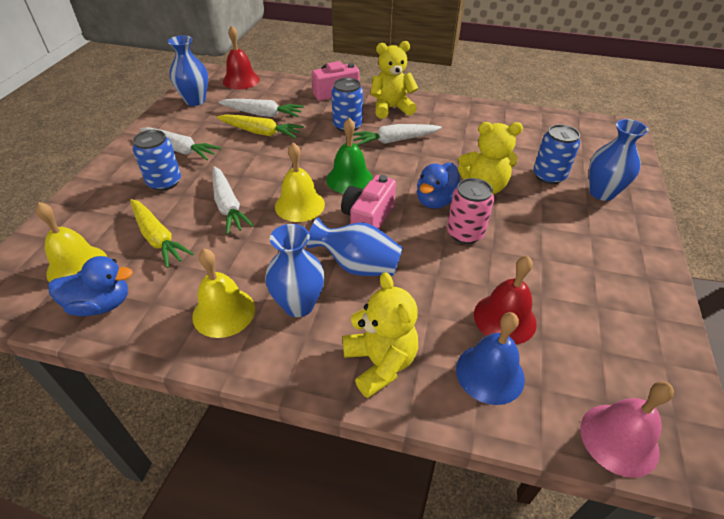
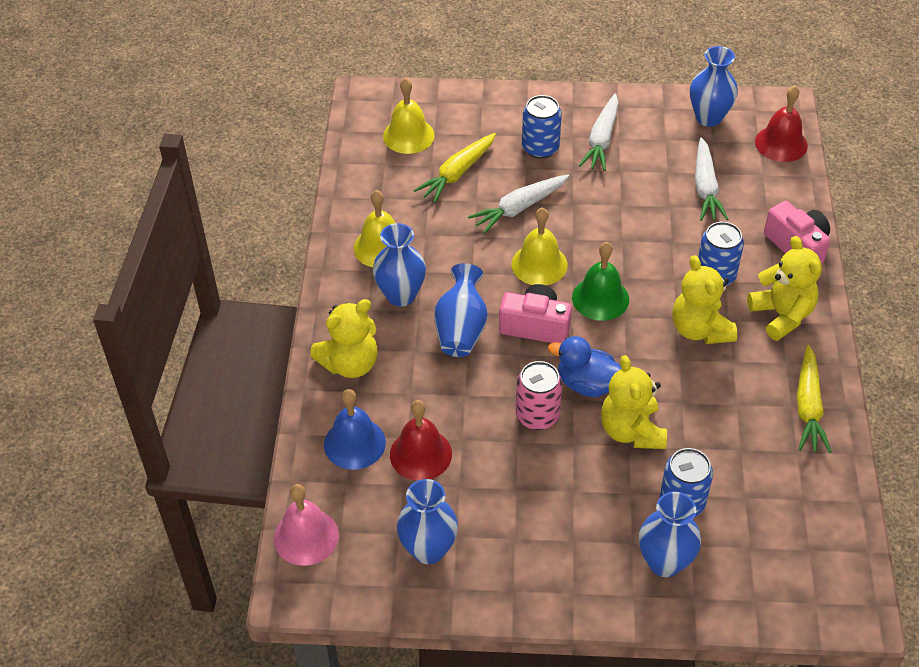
camera: 80 degrees right, 5 degrees up
(101, 304) = (371, 168): blue duck -> none
(260, 132) = (664, 197): yellow carrot -> yellow carrot (808, 406)
(394, 140) = (700, 329): white carrot -> yellow teddy bear
(616, 329) = (428, 549): none -> blue vase

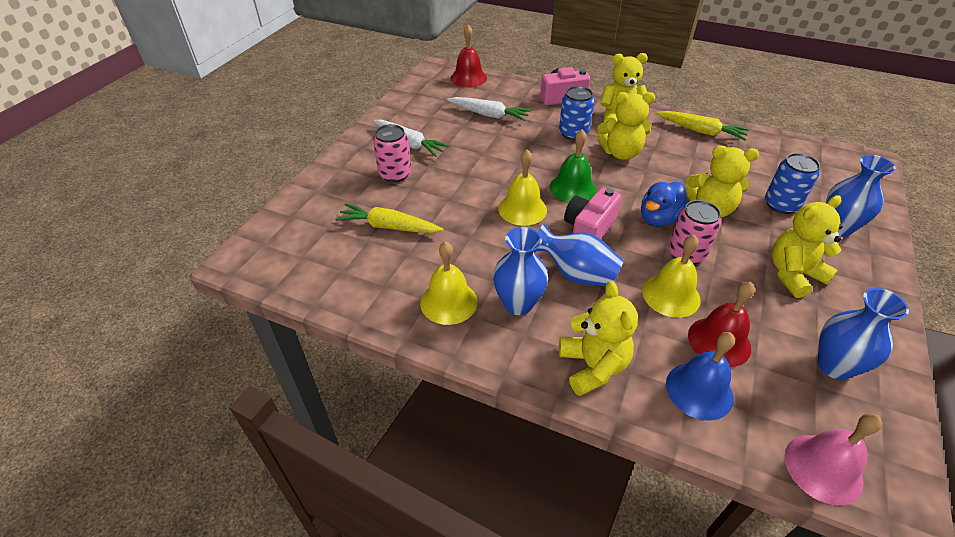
camera: 70 degrees left, 5 degrees down
(408, 135) = (318, 245): yellow bell -> yellow bell (671, 295)
(457, 173) = (389, 227): yellow carrot -> yellow carrot turned 135 degrees clockwise
(519, 208) = (454, 203): white carrot -> none
(540, 148) = (395, 174): blue can -> pink can
(551, 515) = (793, 274): none -> yellow teddy bear
(708, 117) = (424, 96): blue vase -> none

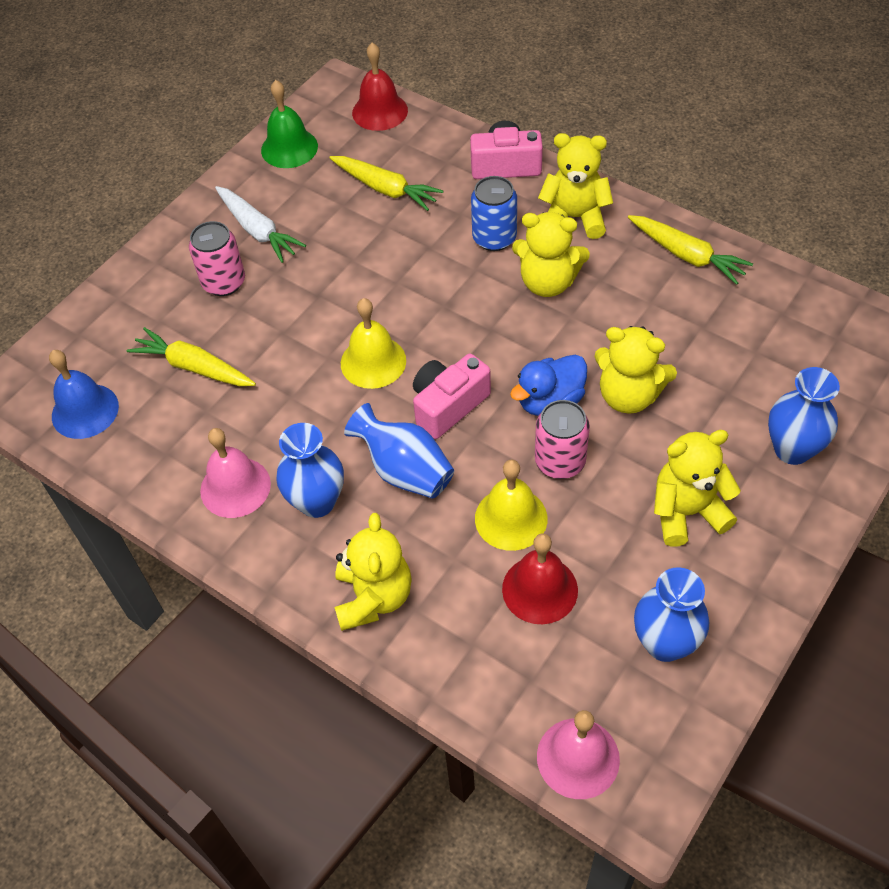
camera: 15 degrees right, 10 degrees up
(448, 302) = (235, 487): yellow bell -> pink bell
(489, 115) = (385, 189): white carrot -> yellow carrot
(572, 188) = (454, 336): green bell -> green bell (289, 148)
(699, 390) = (484, 646): blue bell -> blue bell (85, 411)
(781, 205) = (734, 401): blue can -> none

